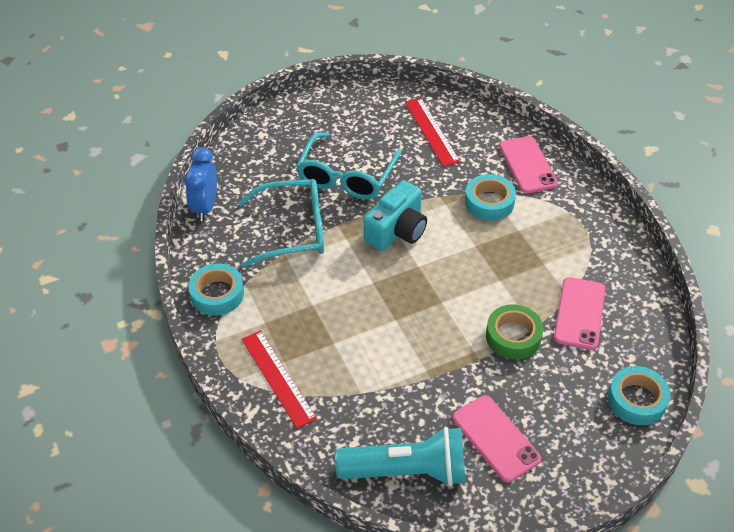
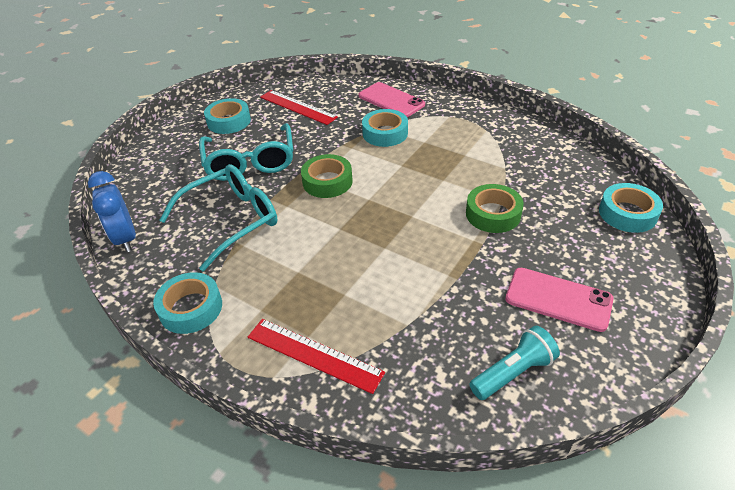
camera: 30 degrees left, 5 degrees down
(358, 120) = (229, 121): none -> turquoise tape
(397, 230) = (327, 181): turquoise camera -> green tape
(407, 471) = (513, 372): turquoise flashlight -> turquoise flashlight, size x0.62
(579, 313) = (524, 175): pink phone -> none

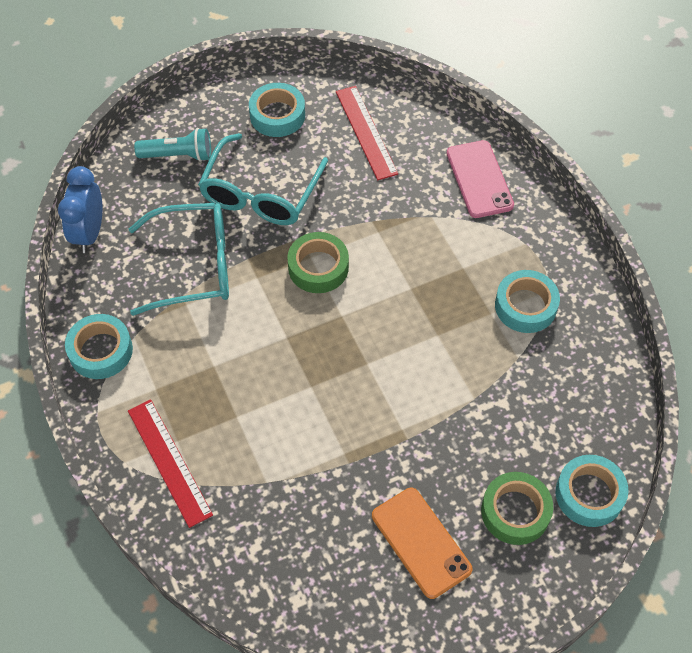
camera: 30 degrees right, 15 degrees up
(385, 133) = (430, 230): turquoise tape -> turquoise tape (525, 306)
(493, 214) = (449, 410): green tape -> green tape (515, 511)
(513, 372) = (315, 583): turquoise flashlight -> turquoise flashlight (178, 155)
(558, 299) = (421, 542): pink phone -> orange phone

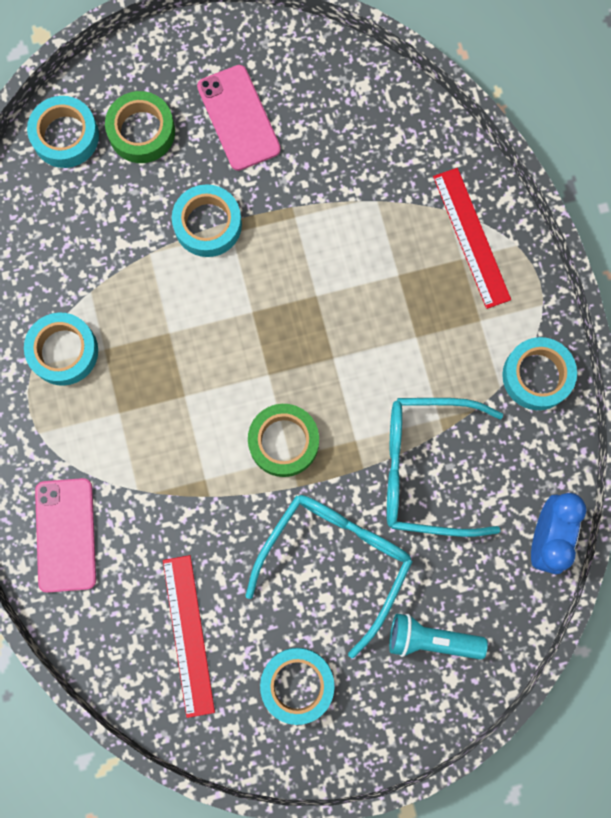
camera: 170 degrees left, 20 degrees up
(421, 542) = (239, 118): orange phone -> pink phone
(426, 433) = (208, 224): none -> turquoise tape

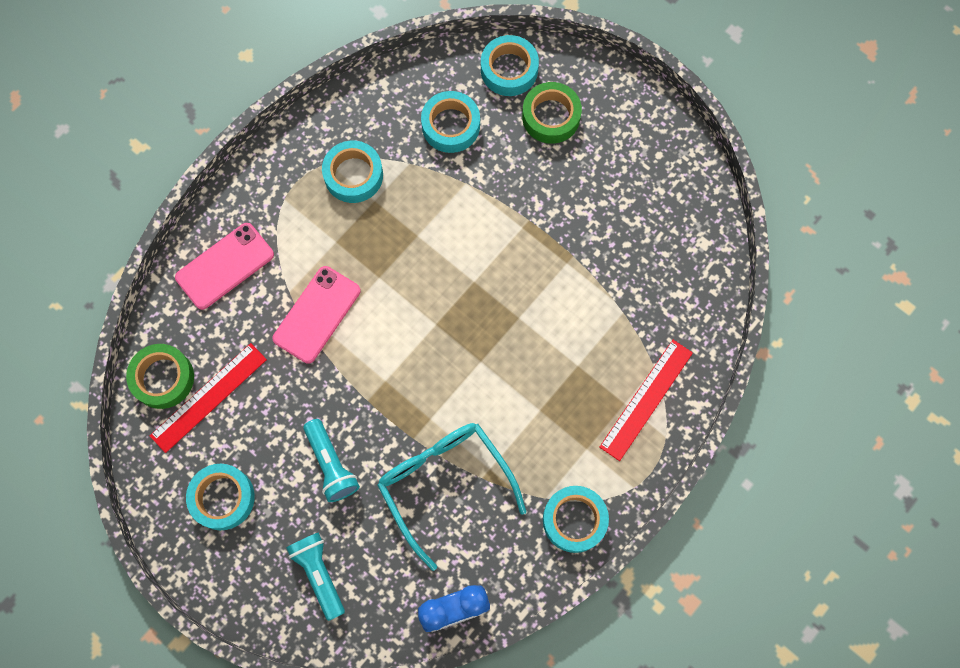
camera: 55 degrees right, 5 degrees down
(208, 224) = (516, 207): turquoise tape -> turquoise tape (451, 126)
(239, 118) = (611, 174): pink phone -> pink phone (317, 314)
(283, 442) = (393, 368): green tape -> green tape (163, 378)
(335, 560) = (331, 464): turquoise glasses -> turquoise flashlight

